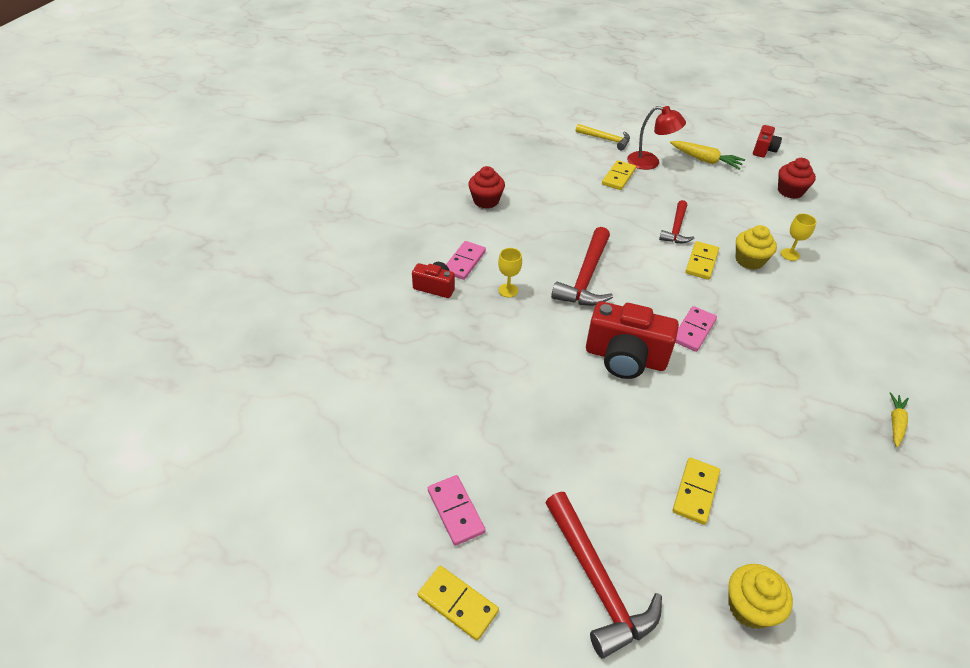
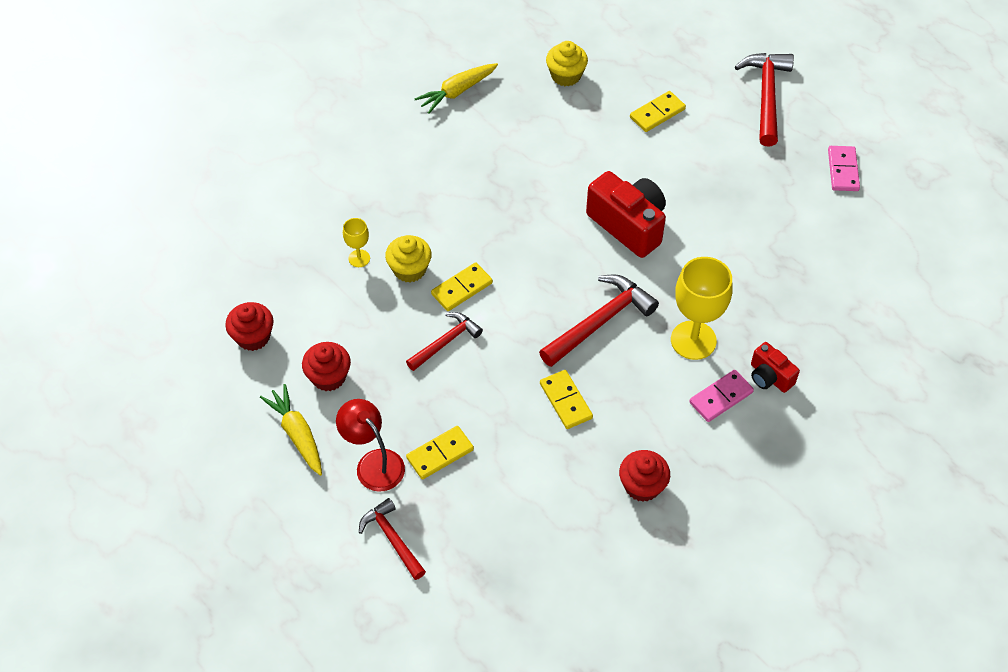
camera: 150 degrees left, 10 degrees up
(458, 603) = (865, 120): yellow domino -> yellow domino (565, 401)
(508, 290) = (693, 340): yellow goblet -> yellow goblet, size x2.03
(606, 139) = (392, 538): yellow hammer -> red hammer
(693, 330) = (543, 223): pink domino -> none
(722, 188) = (329, 377): none -> red cupcake
(749, 607) = (678, 49): yellow cupcake -> yellow cupcake (566, 75)
(763, 150) = (199, 418): red camera -> none
(895, 423) = (457, 92): yellow carrot -> yellow carrot, size x1.58

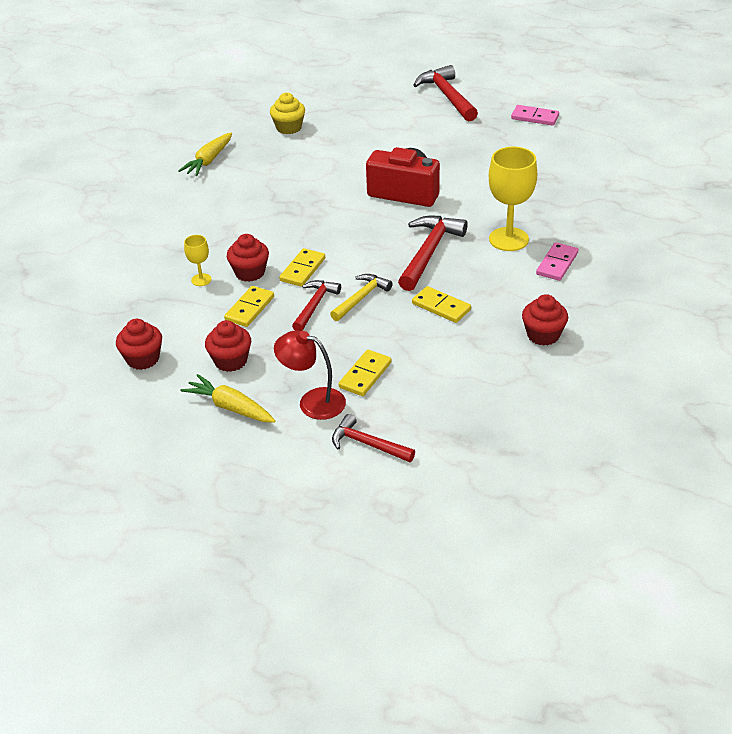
camera: 25 degrees left, 15 degrees down
(409, 269) = (250, 272): yellow cupcake -> red cupcake
(496, 353) = (361, 298): none -> yellow hammer
(657, 113) = (375, 127): yellow domino -> yellow domino (249, 308)
(769, 377) = (582, 240): red camera -> none
(843, 170) = (535, 117): pink domino -> pink domino turned 45 degrees counterclockwise

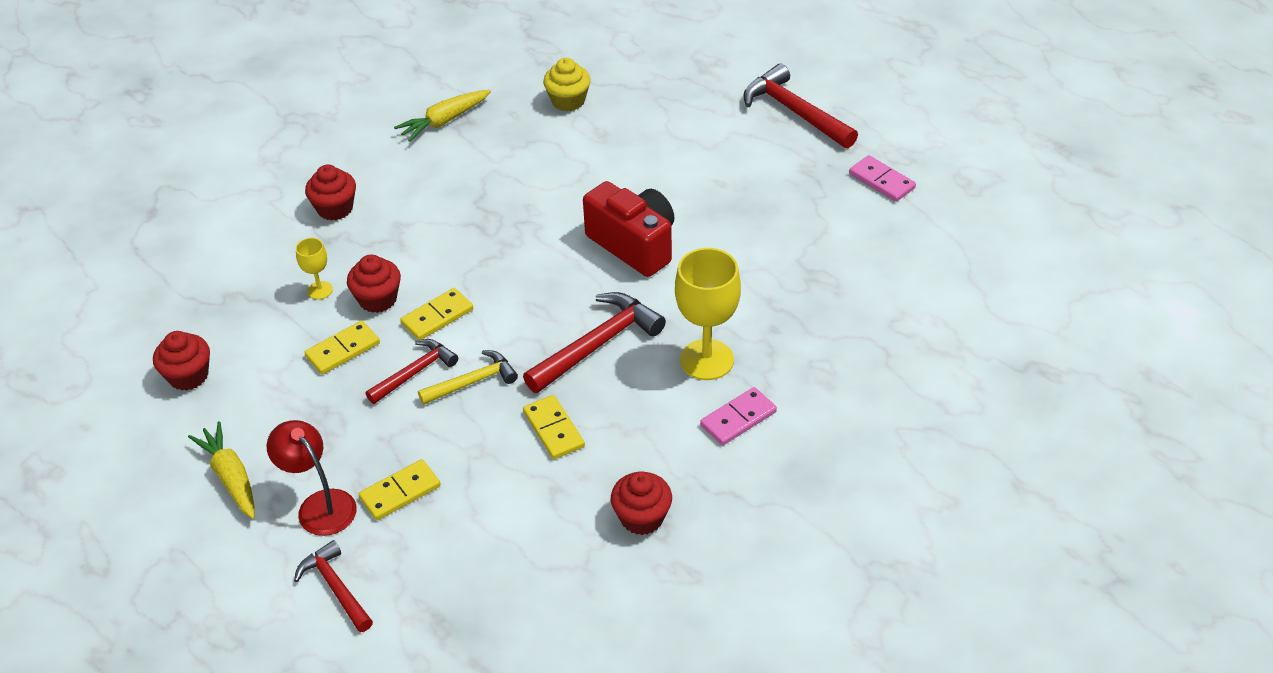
camera: 25 degrees right, 5 degrees up
(230, 361) = (274, 414): red cupcake -> red cupcake (335, 208)
(447, 96) = (794, 111): red hammer -> red hammer turned 45 degrees counterclockwise

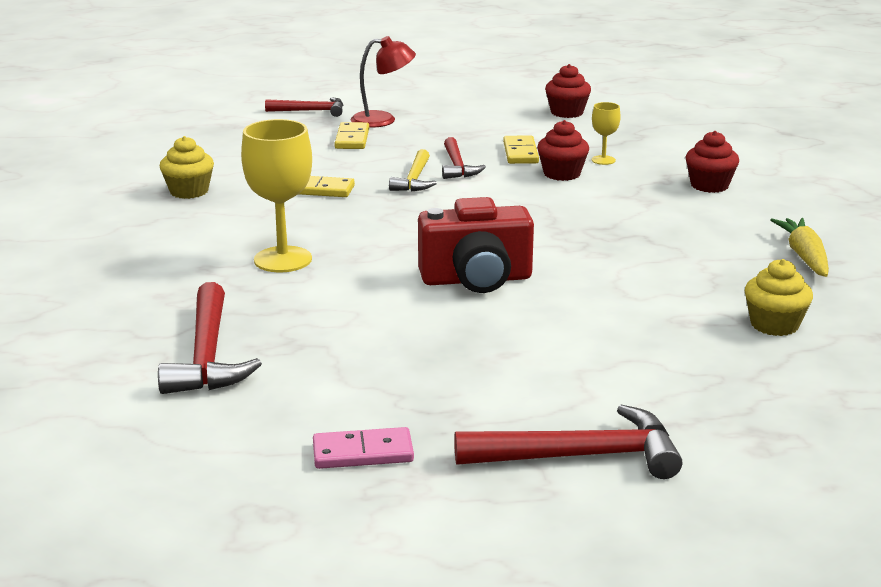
camera: 125 degrees right, 20 degrees down
(231, 477) = (449, 106): yellow carrot -> none
(437, 316) = (508, 186): yellow domino -> none
(598, 344) = (376, 228): red hammer -> red hammer (207, 356)
(642, 517) = (189, 191): red cupcake -> yellow cupcake
(738, 418) = (202, 249): pink domino -> none

